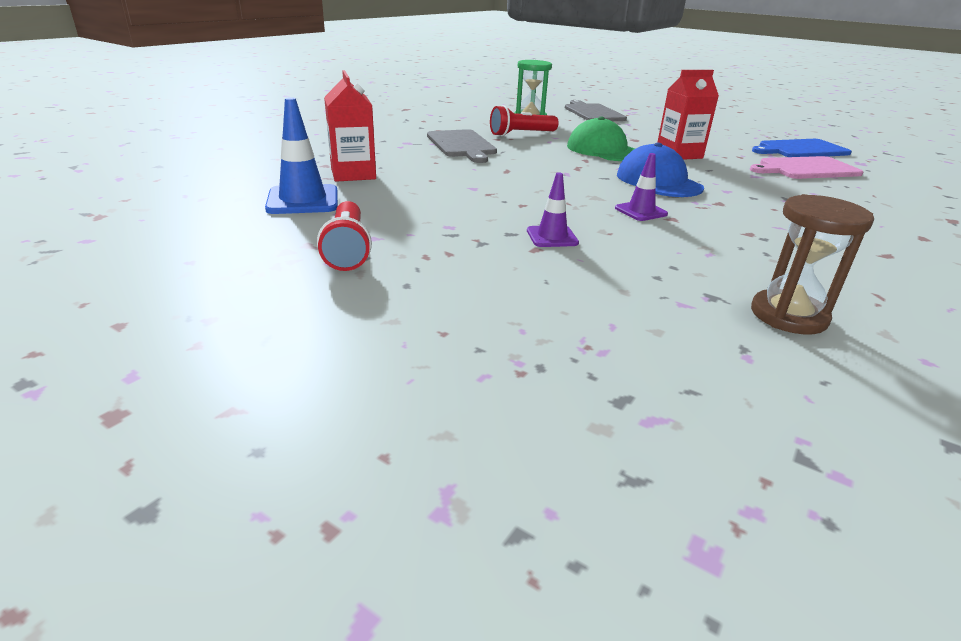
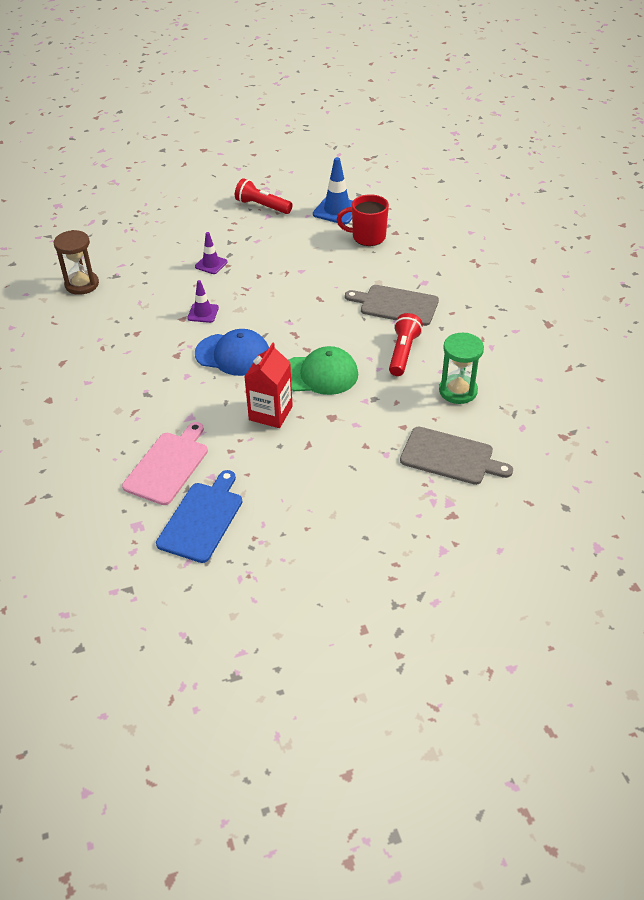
camera: 130 degrees right, 15 degrees up
(353, 174) = (367, 237): red carton -> red mug

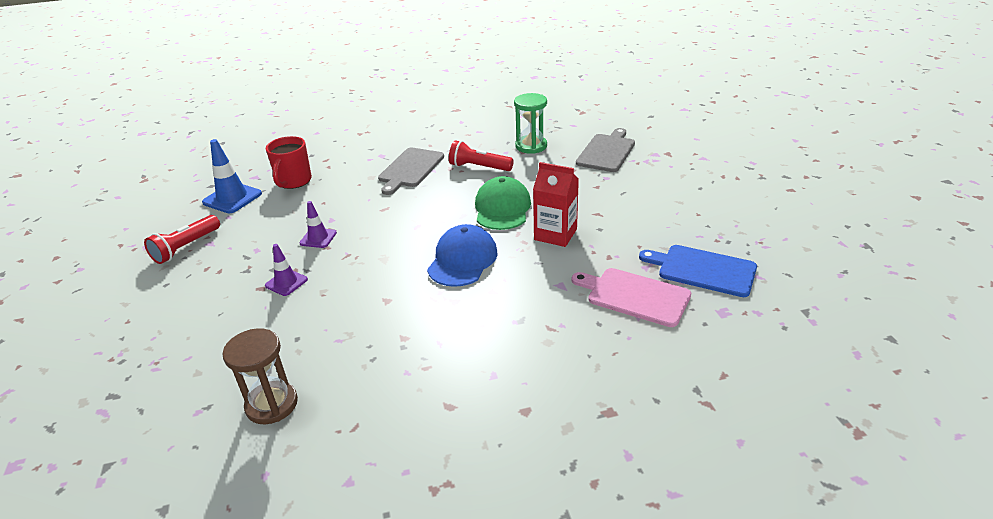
camera: 85 degrees left, 10 degrees down
(203, 313) = (381, 284): purple traffic cone -> purple traffic cone (318, 238)

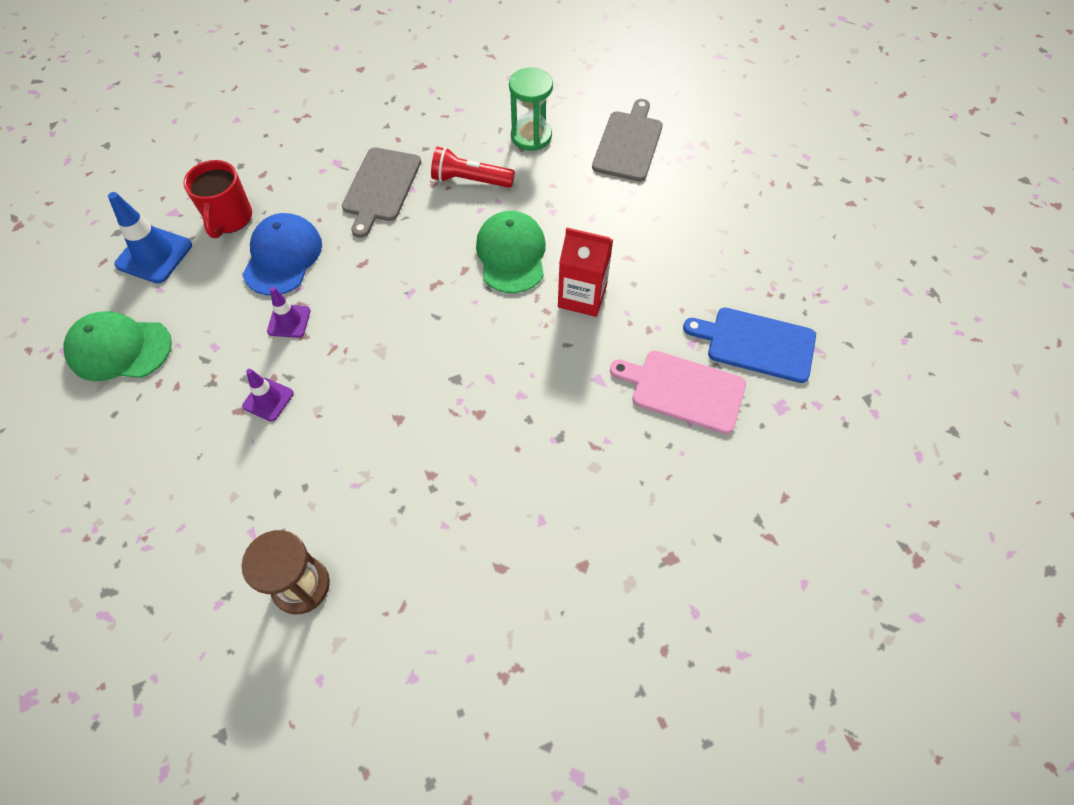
camera: 10 degrees left, 25 degrees up
(186, 247) = (119, 349): red flashlight -> green cap
(462, 260) = (477, 347): blue cap -> blue cap (282, 257)

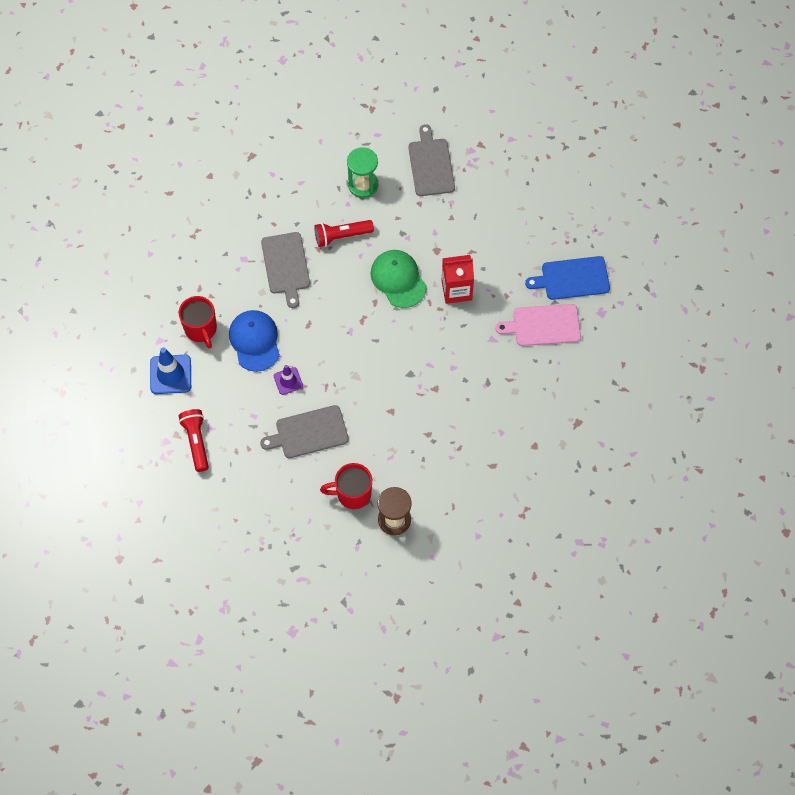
camera: 25 degrees left, 5 degrees up
(119, 349) = (196, 442): green cap -> red flashlight
(267, 515) = (352, 494): none -> red mug
(268, 400) = (308, 433): purple traffic cone -> grey cutting board

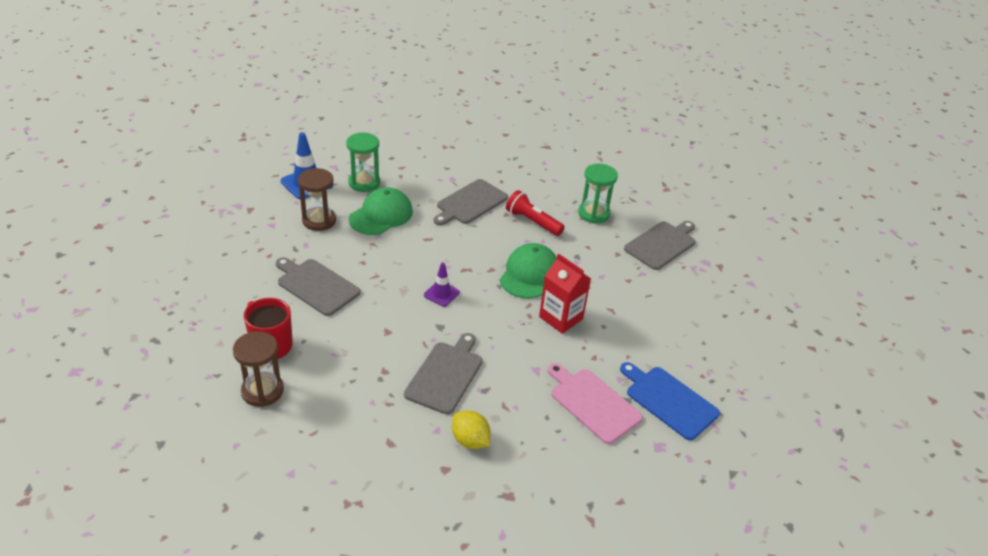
camera: 50 degrees right, 25 degrees down
(196, 442) = (252, 222): red flashlight -> none
(201, 329) = (364, 183): red mug -> green hourglass
(229, 390) = (319, 220): none -> brown hourglass
(255, 341) = (381, 215): blue cap -> green cap
(288, 381) = (359, 250): purple traffic cone -> purple traffic cone (441, 294)
(458, 398) = (445, 375): none -> grey cutting board
(522, 418) = (470, 440): none -> yellow lemon

